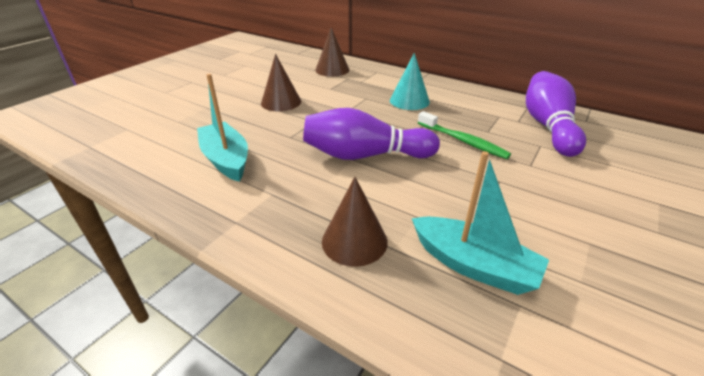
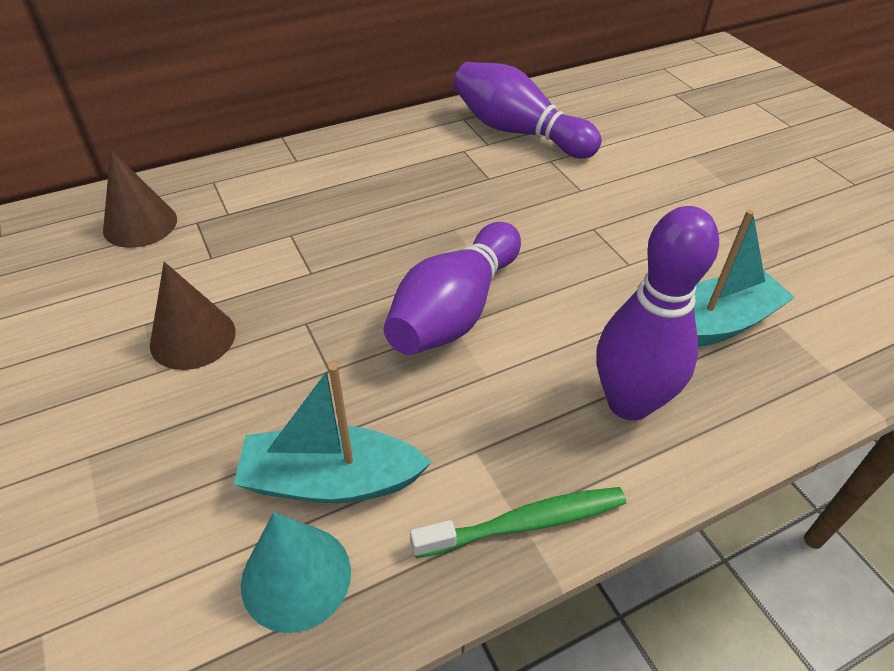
camera: 60 degrees left, 10 degrees up
(354, 241) = (629, 403): brown cone -> purple bowling pin
(409, 101) = (347, 198): turquoise cone -> turquoise cone (296, 577)
(463, 141) = (494, 209): green toothbrush -> green toothbrush (526, 523)

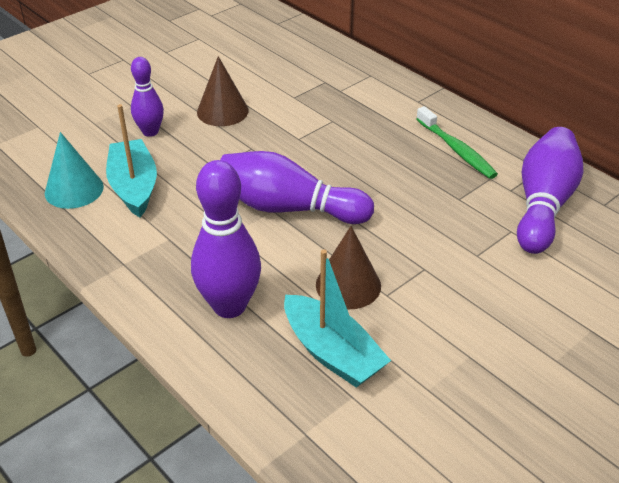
camera: 75 degrees right, 5 degrees down
(140, 224) = (311, 63): brown cone -> brown cone (348, 285)
(188, 438) = (150, 132): none -> purple bowling pin
(526, 523) = (120, 267): green toothbrush -> green toothbrush (456, 150)

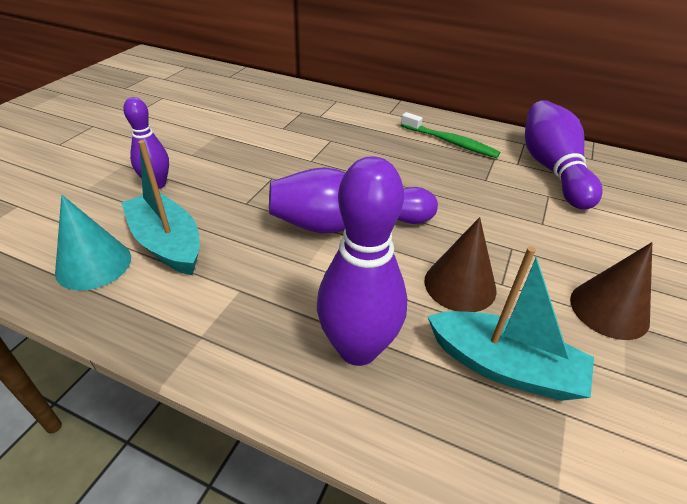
camera: 25 degrees left, 0 degrees up
(222, 111) = (222, 151): brown cone -> brown cone (609, 309)

